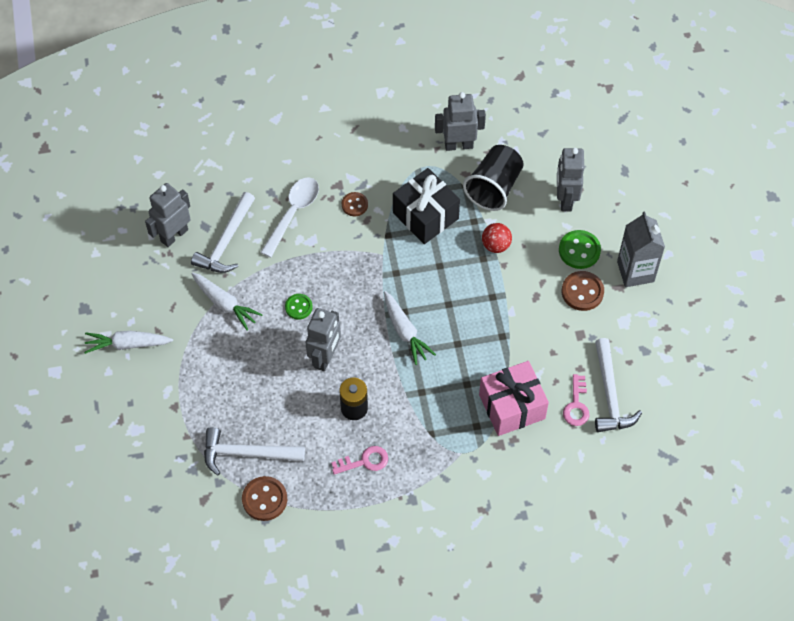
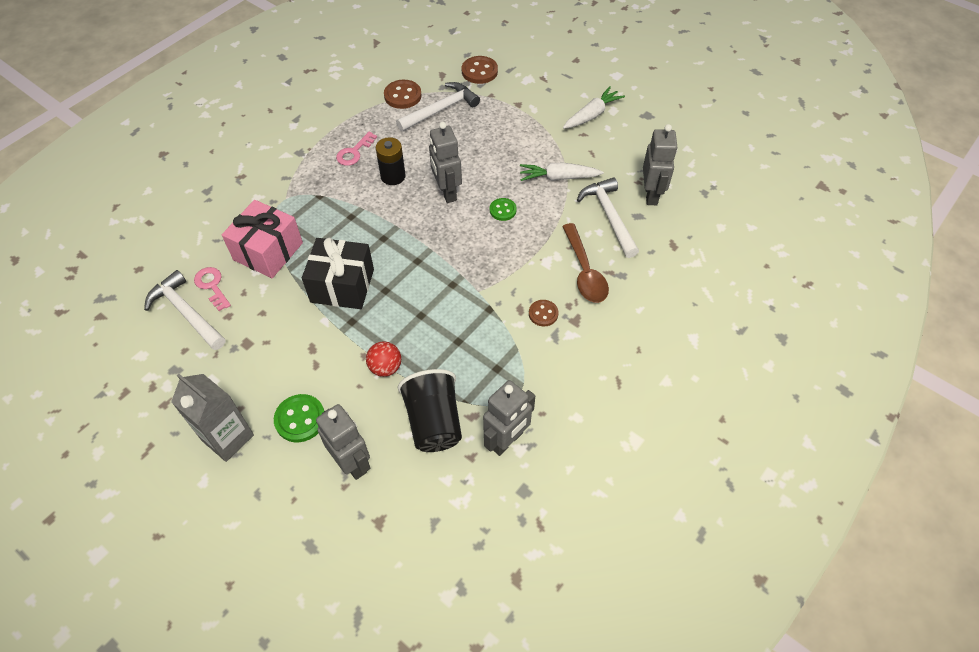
camera: 140 degrees right, 5 degrees down
(293, 213) = (584, 271): white spoon -> brown spoon
(405, 331) = (403, 247): white carrot -> none
(425, 216) = (473, 348): black gift -> black gift (342, 286)
(582, 292) = (270, 381): brown button -> brown button (479, 71)

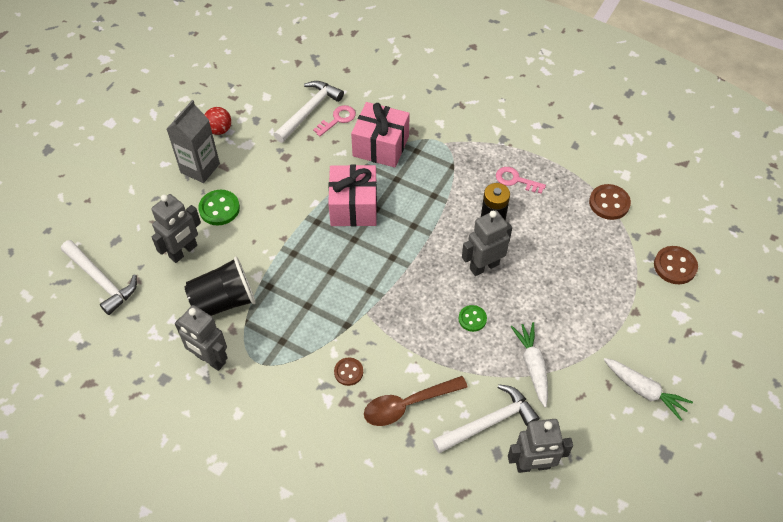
camera: 80 degrees right, 0 degrees up
(342, 286) = (353, 207): black gift -> pink gift
(385, 367) = (273, 256): red ball -> red ball (219, 130)
(441, 109) = (600, 240): white hammer -> white hammer (101, 280)

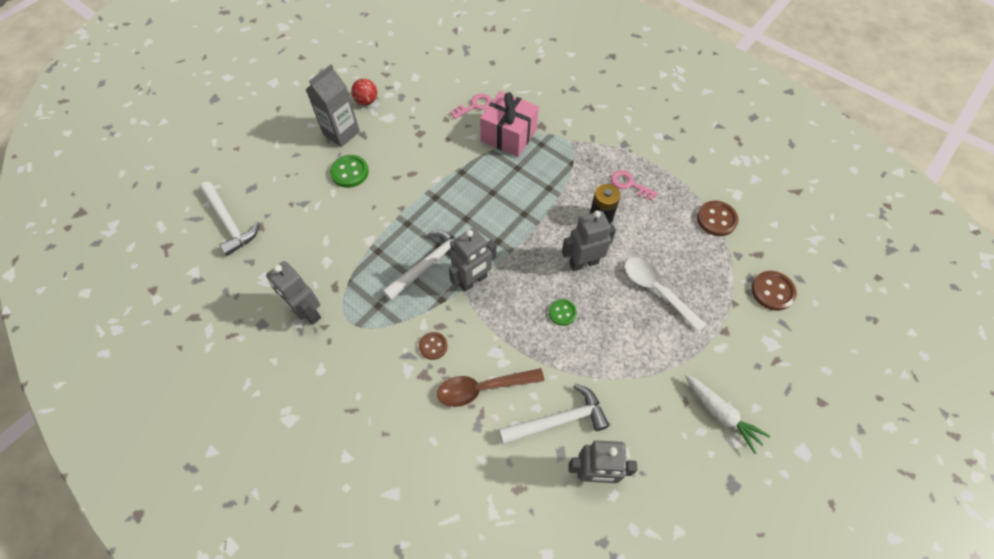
camera: 10 degrees right, 5 degrees up
(183, 251) = (308, 207): grey robot -> grey robot (473, 281)
(224, 301) = (333, 259): black cup -> none
(309, 111) = (450, 95): white hammer -> white hammer (428, 264)
(353, 207) = (472, 188): pink gift -> none
(532, 366) = (612, 370): white carrot -> none
(562, 282) = (656, 290): none -> white spoon

